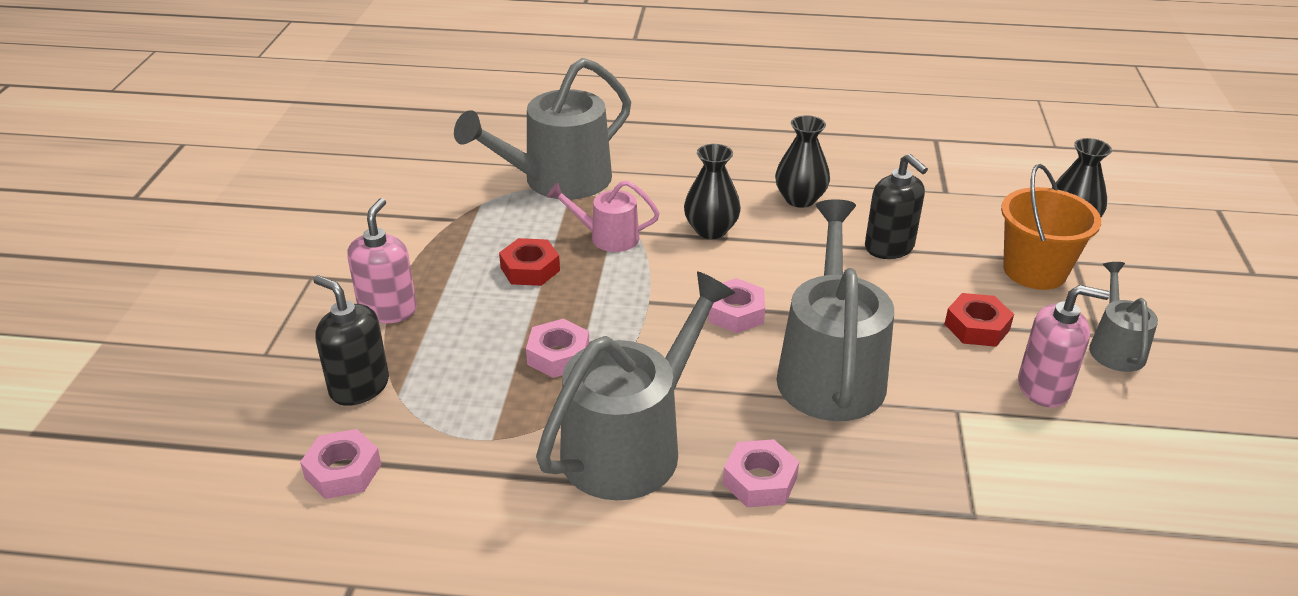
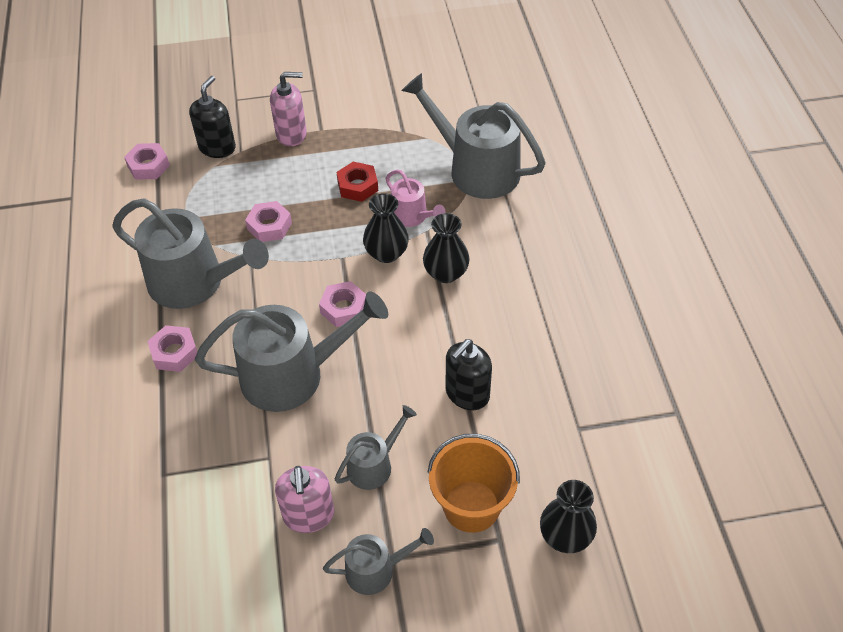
camera: 75 degrees right, 15 degrees up
(608, 237) = (412, 216): pink watering can -> pink watering can turned 150 degrees clockwise
(800, 199) = (516, 322): black vase -> black vase (386, 253)
(976, 327) = (374, 465): red nut -> grey watering can

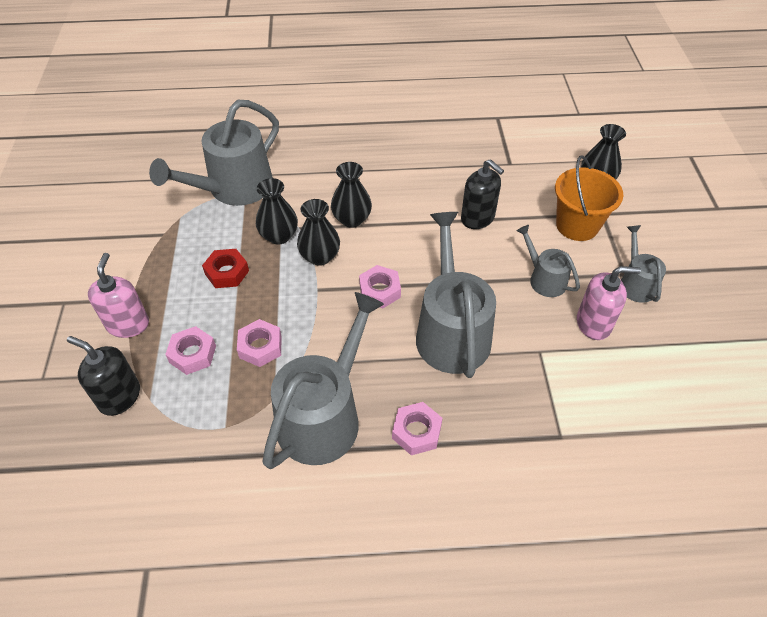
camera: 85 degrees left, 0 degrees up
(148, 166) = (122, 473): pink nut -> pink nut (192, 354)
(412, 216) = (279, 236): pink watering can -> black vase

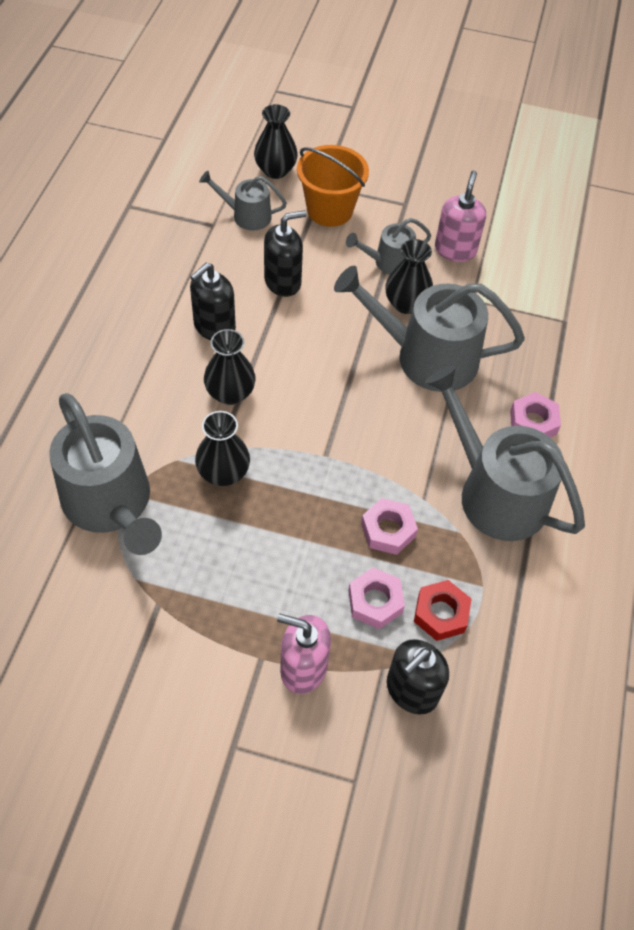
camera: 75 degrees left, 5 degrees up
(227, 272) = (261, 542): red nut -> red nut (441, 613)
(320, 256) = (276, 440): black vase -> black vase (406, 304)
(380, 291) = (350, 399): pink nut -> none
(409, 193) = (214, 327): none -> black soap dispenser
(636, 283) = (420, 201): grey watering can -> grey watering can (247, 216)

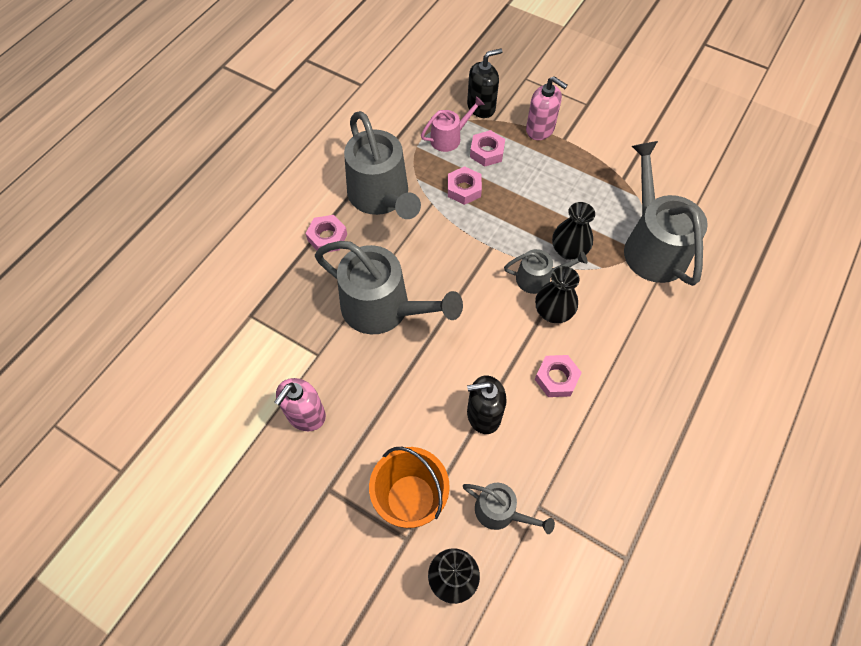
camera: 160 degrees left, 5 degrees up
(214, 327) = (556, 378): black soap dispenser -> pink nut
(389, 262) = (375, 415): grey watering can -> grey watering can (538, 278)
(406, 304) = (378, 364): black vase -> none
(441, 613) = (449, 138): red nut -> pink watering can

